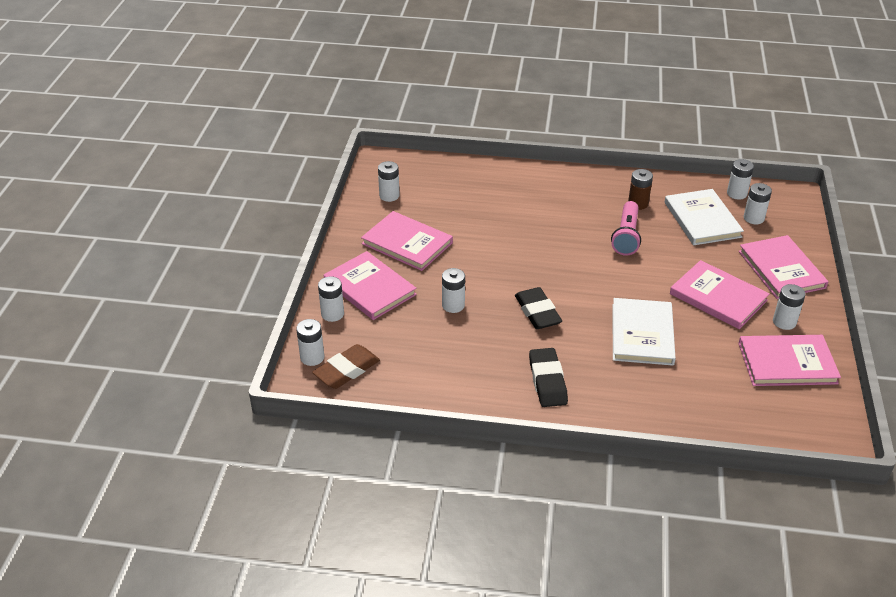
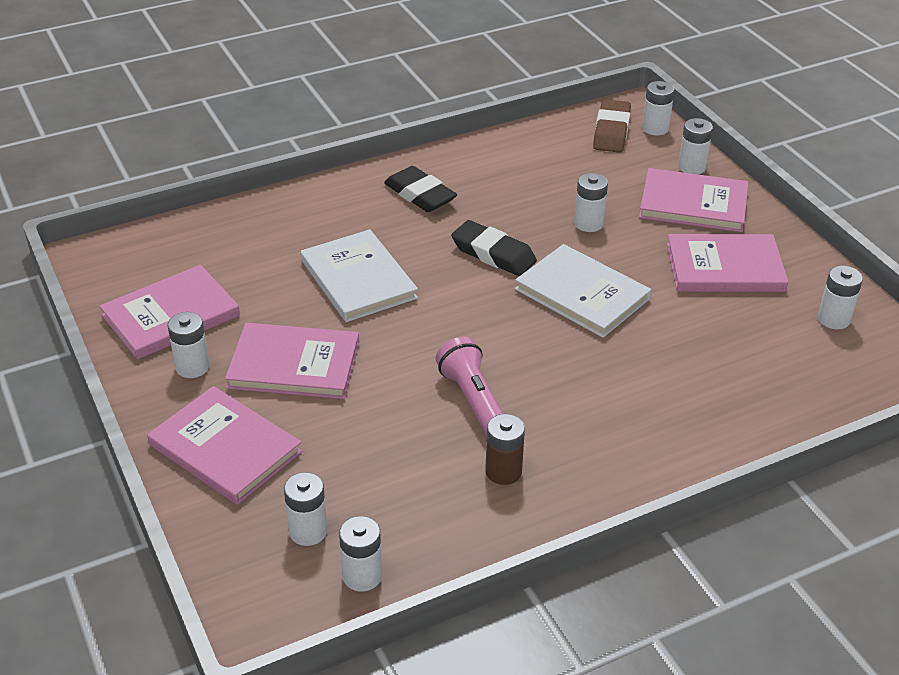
camera: 145 degrees right, 0 degrees up
(702, 219) = (387, 487): white book -> white book (582, 294)

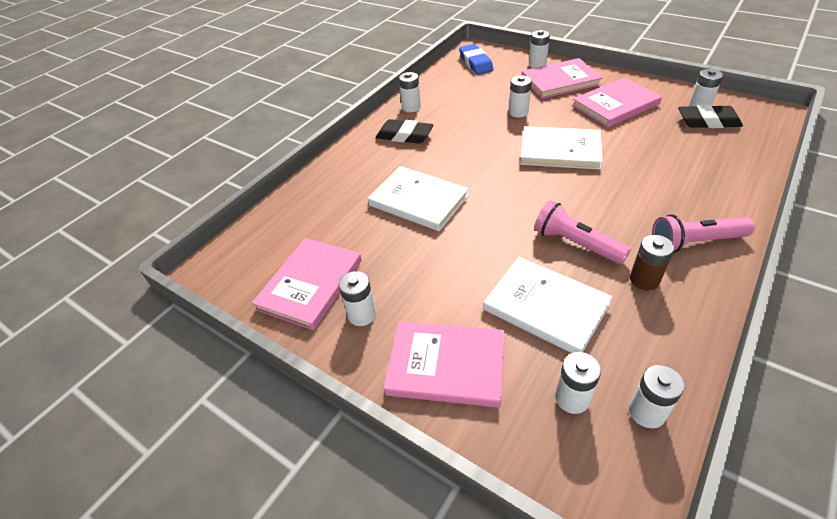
camera: 25 degrees left, 5 degrees up
(294, 365) = (434, 277): pink book -> none
(373, 446) = (546, 306): none -> white book
(493, 254) = (485, 150): black eraser -> black eraser (708, 121)
(608, 464) = (695, 242): none -> pink flashlight
(611, 131) = (475, 63): brown eraser -> blue eraser
(655, 128) = (496, 54): white battery -> white battery (411, 107)

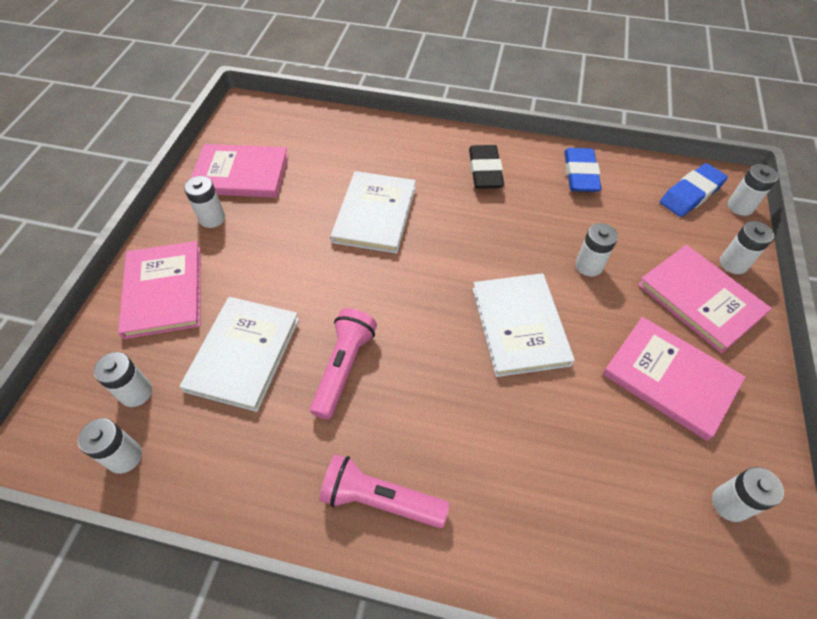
camera: 65 degrees right, 10 degrees up
(411, 107) = (545, 160): white battery -> white battery (740, 206)
(434, 97) = (580, 174): none -> blue eraser
(644, 280) = (300, 443): brown battery -> none
(695, 242) = (380, 499): pink flashlight -> pink flashlight turned 45 degrees counterclockwise
(708, 121) = (690, 518): black eraser -> none

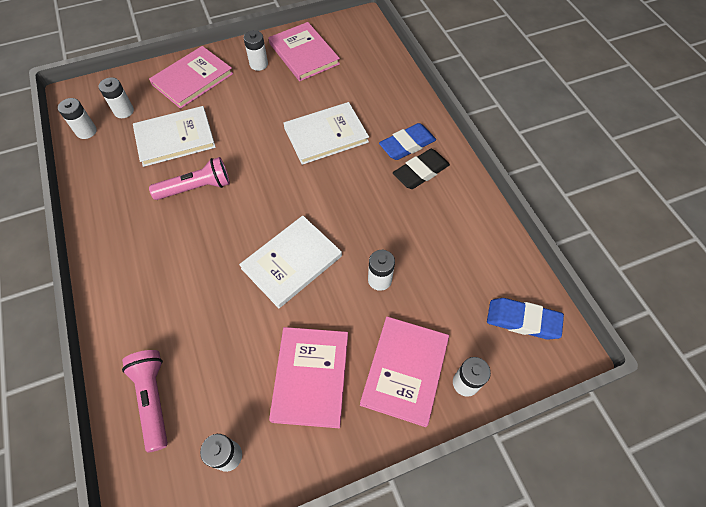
camera: 55 degrees right, 5 degrees up
(380, 499) = (122, 253): pink flashlight -> pink flashlight (153, 399)
(580, 174) = (473, 232): blue eraser -> blue eraser (407, 145)
(740, 206) = (542, 365): white battery -> none

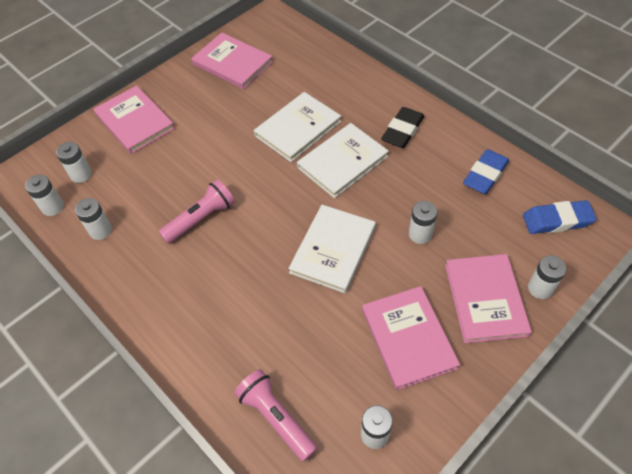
camera: 20 degrees left, 5 degrees down
(175, 138) = (151, 181): white book -> white book (342, 162)
(192, 79) = (135, 121): pink book -> pink book turned 60 degrees counterclockwise
(258, 64) = (193, 86): white battery -> white battery (100, 230)
(407, 145) = (377, 112): blue eraser -> blue eraser (485, 175)

